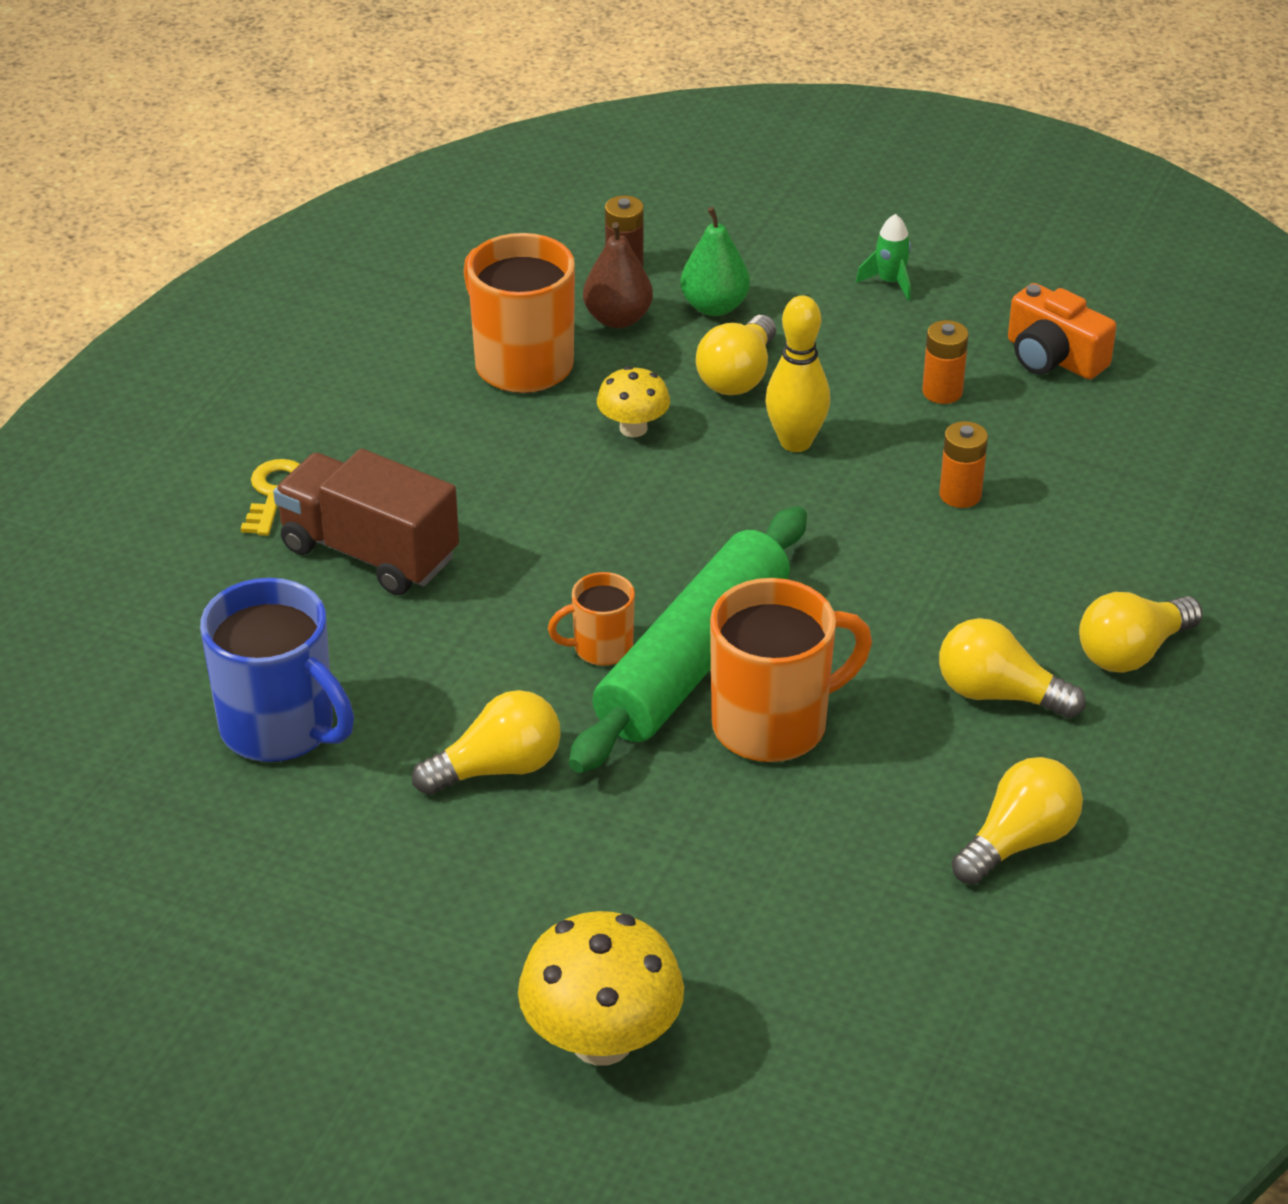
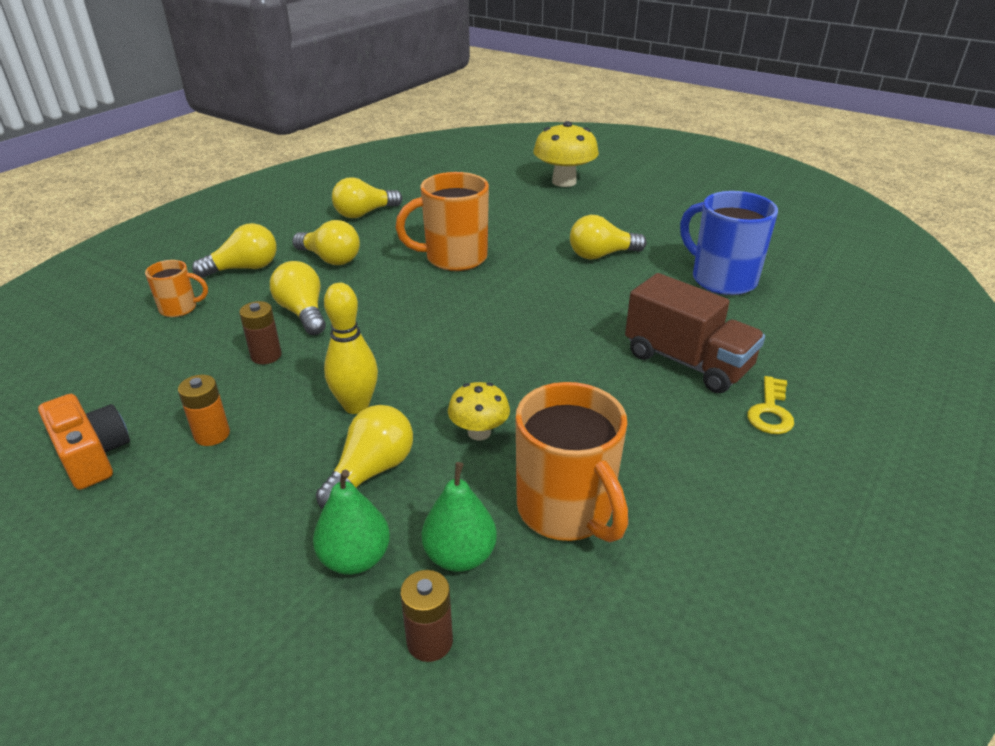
camera: 170 degrees left, 5 degrees down
(601, 648) = (538, 297): orange mug -> orange mug (180, 308)
(618, 318) = (460, 556): brown pear -> green pear
(693, 659) = (486, 287): green rolling pin -> none
(890, 282) = (157, 567): green rocket -> none
(960, 495) = (266, 356): orange battery -> brown battery
(962, 571) = (303, 313): none -> yellow light bulb

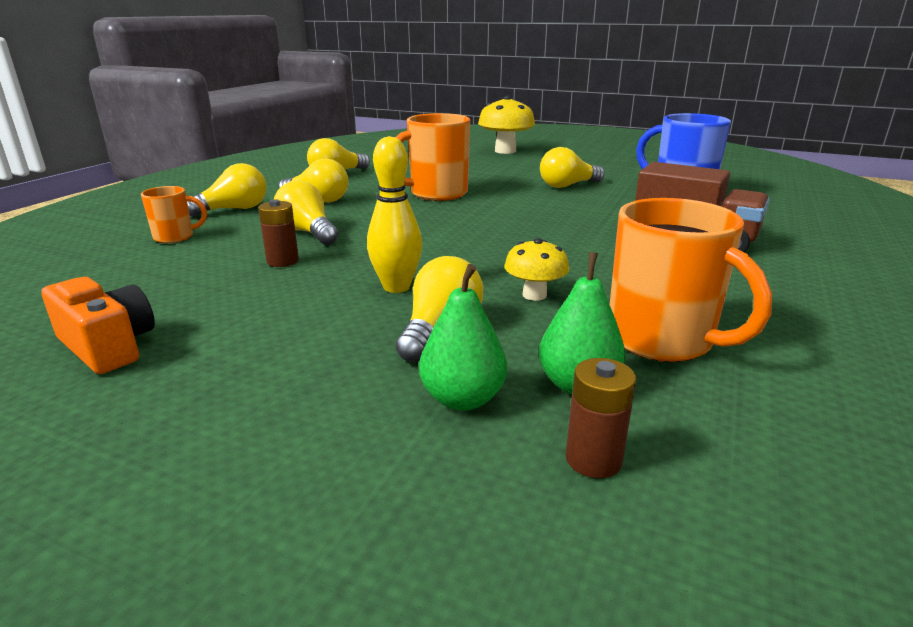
camera: 10 degrees left, 10 degrees down
(212, 434) = (247, 319): orange battery -> none
(770, 411) = (792, 262): yellow key -> none

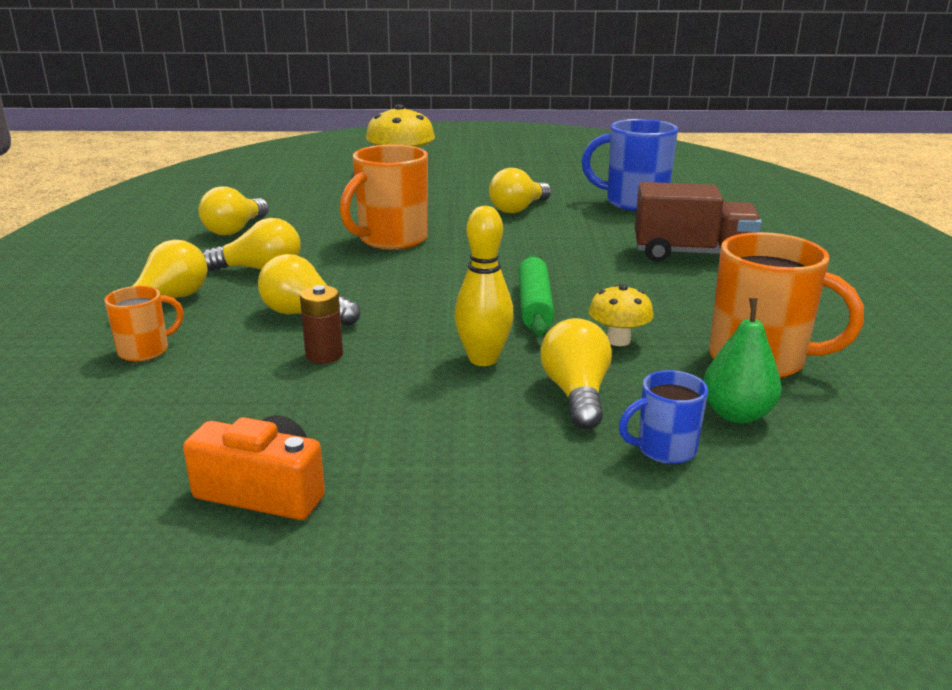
camera: 25 degrees left, 0 degrees up
(462, 399) = (664, 450): green pear -> blue mug
(492, 255) = (534, 306): none -> green rolling pin
(593, 459) = (804, 469): brown battery -> none

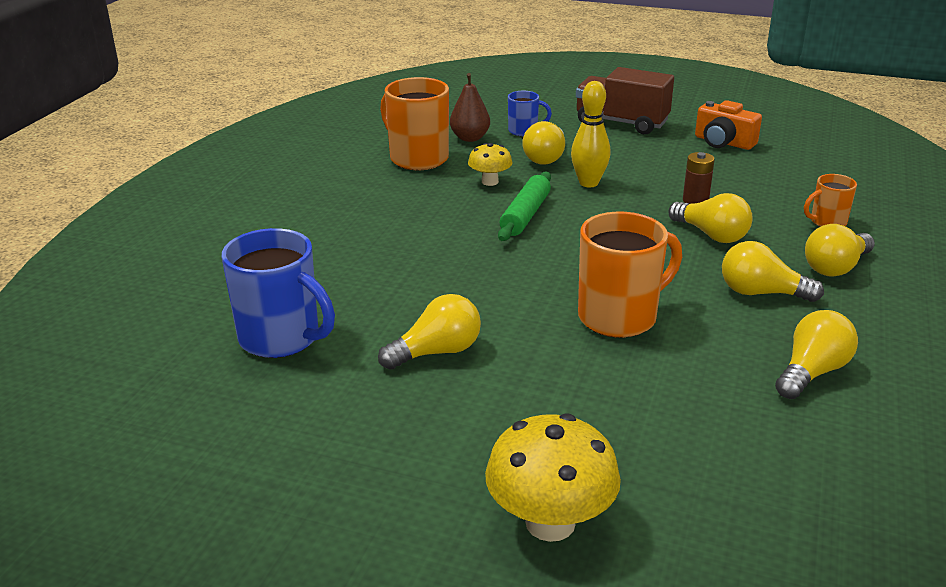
camera: 160 degrees left, 5 degrees up
(692, 254) = (335, 245): brown truck -> brown truck (621, 123)
(736, 414) = (470, 138): green pear -> brown pear

